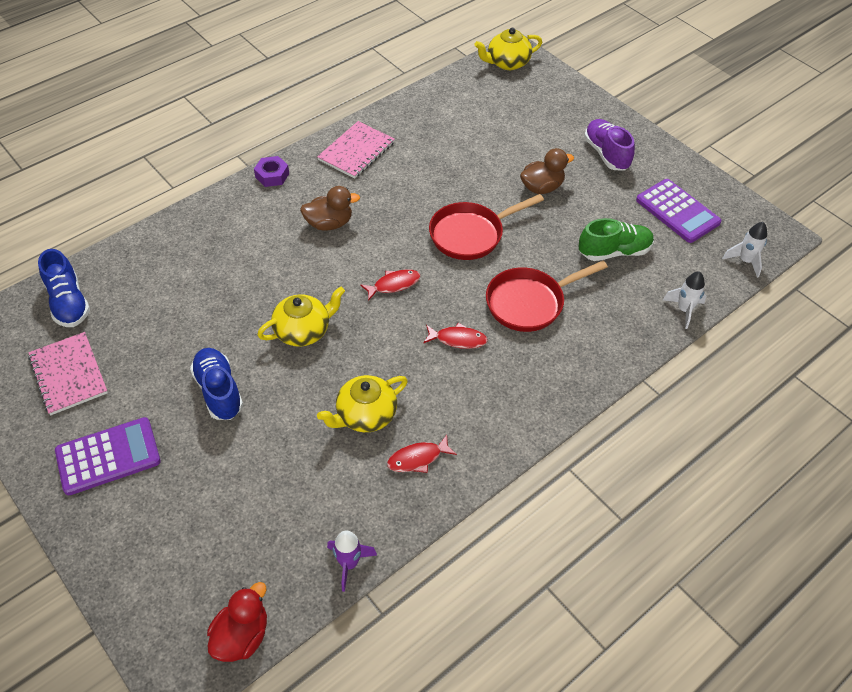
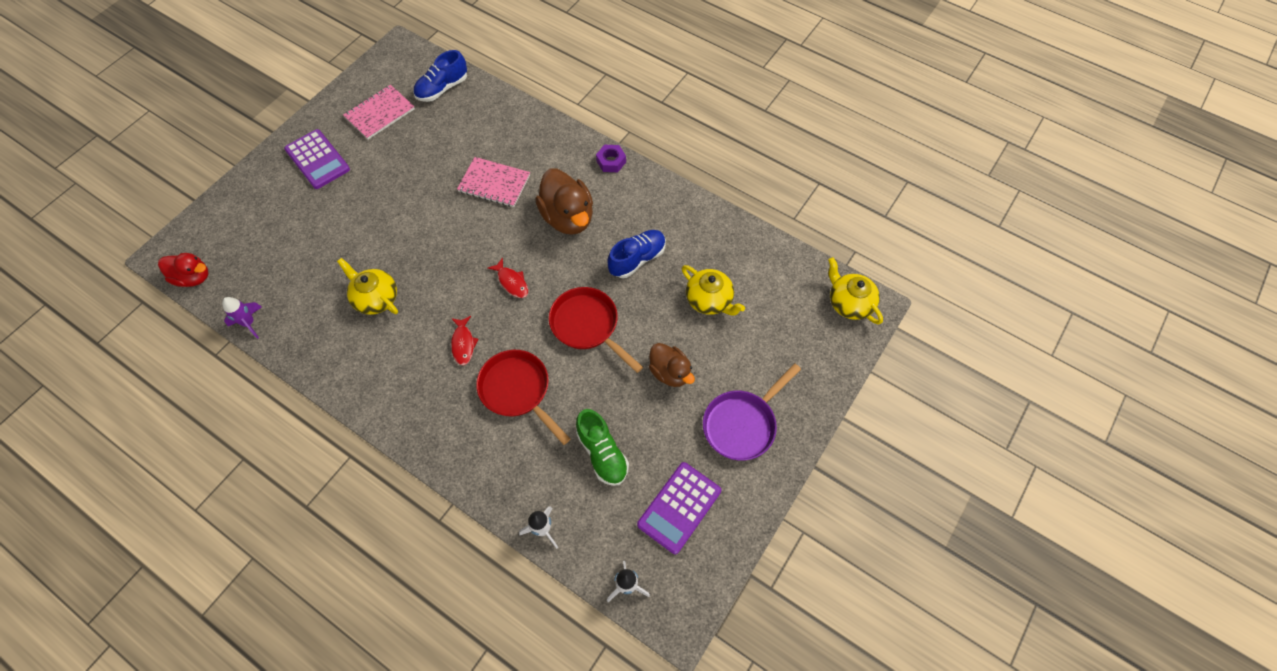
camera: 75 degrees right, 10 degrees up
(219, 391) = (381, 201): blue shoe -> blue shoe (637, 259)
(303, 331) = (448, 234): yellow teapot -> yellow teapot (709, 300)
(329, 223) = (568, 217): brown duck -> brown duck, size x1.59
(356, 151) = (663, 211): pink notebook -> pink notebook (494, 183)
(418, 458) = (341, 344): red fish -> none
(606, 154) = (742, 424): purple shoe -> purple pan

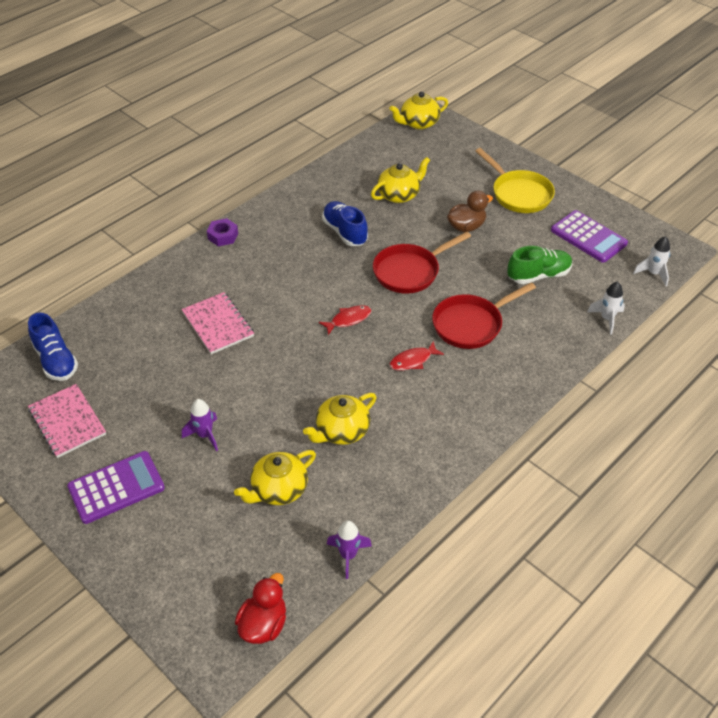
camera: 80 degrees left, 15 degrees down
(314, 263) = (278, 489): none -> yellow teapot
(369, 202) = (205, 435): none -> purple rocket
(463, 344) = (413, 360): red fish -> red fish turned 150 degrees clockwise
(494, 183) = (218, 324): pink notebook -> pink notebook turned 60 degrees counterclockwise
(568, 217) = (282, 273): brown duck -> none
(742, 424) = (519, 194): purple pan -> yellow pan

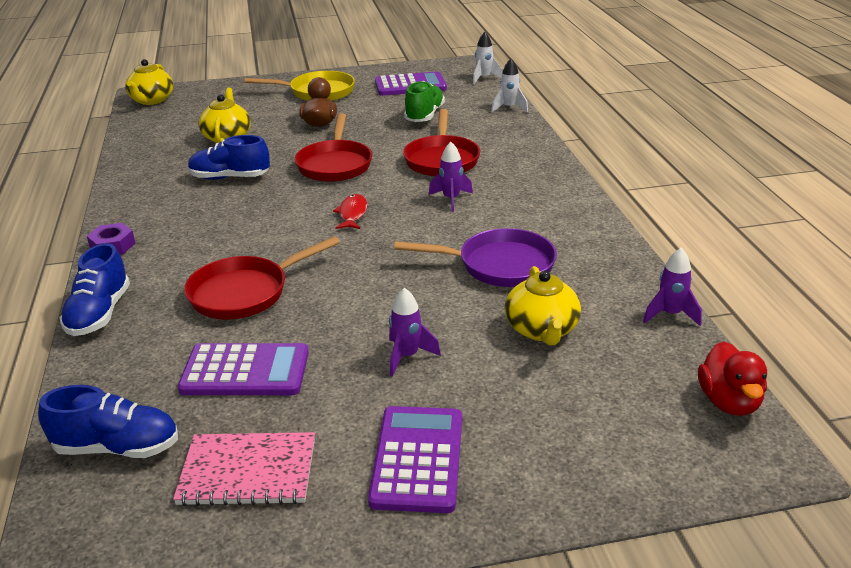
camera: 55 degrees left, 15 degrees down
(144, 371) = (245, 371): none -> purple calculator
(155, 278) = (99, 314): none -> blue shoe
(218, 324) = (245, 292): pink notebook -> red pan
(263, 624) = (729, 402): red duck -> red duck turned 150 degrees counterclockwise
(341, 431) = (499, 265): yellow teapot -> purple pan
(413, 360) = (451, 199): red fish -> purple rocket

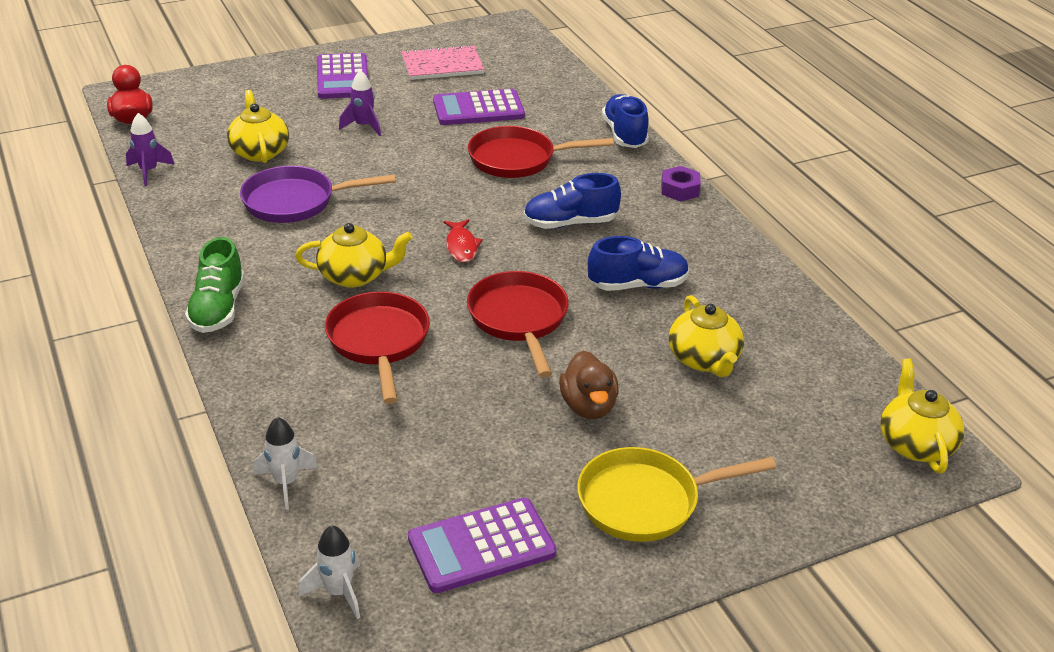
camera: 165 degrees right, 5 degrees up
(117, 447) = (529, 68): blue shoe -> blue shoe (570, 223)
(245, 292) = (518, 159): red pan -> red pan turned 135 degrees counterclockwise
(424, 116) = (428, 445): green shoe -> green shoe (218, 309)
(451, 199) = (355, 276): purple rocket -> yellow teapot

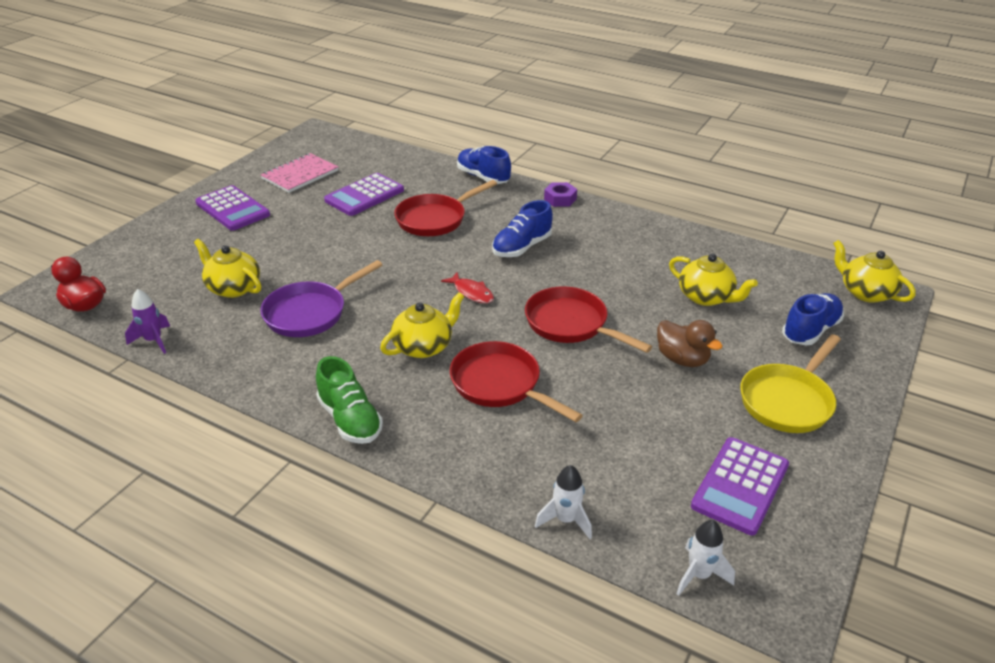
camera: 35 degrees left, 0 degrees up
(363, 126) = (294, 238): purple rocket -> none
(638, 285) = (612, 269): blue shoe -> blue shoe (810, 330)

